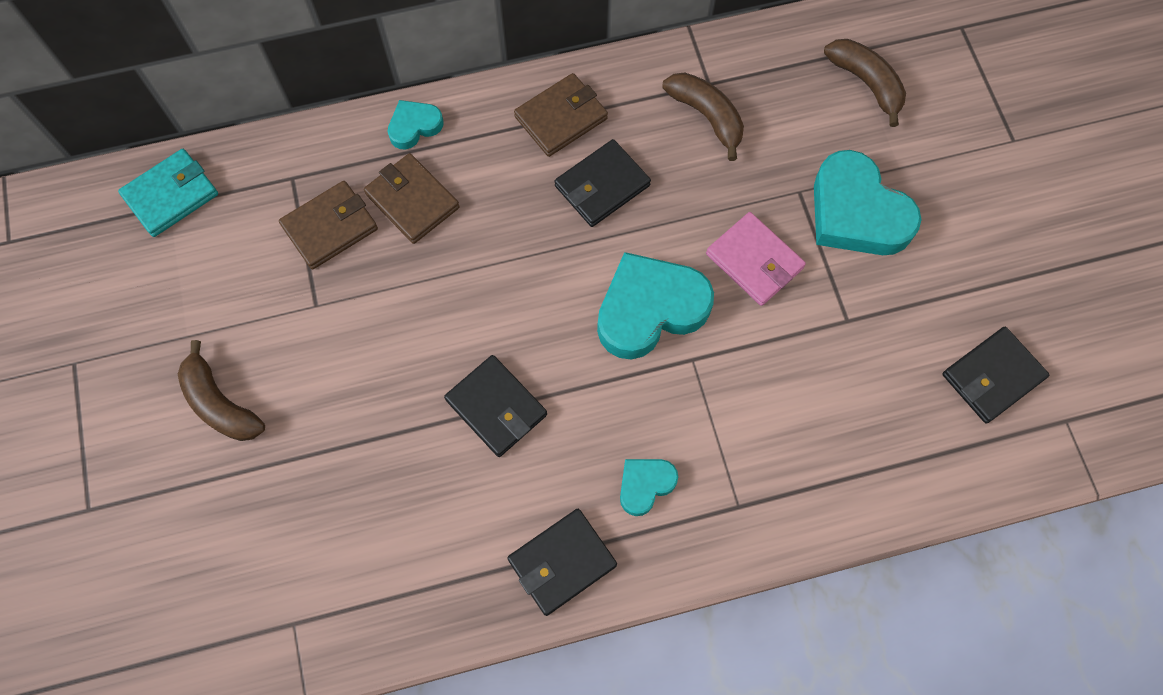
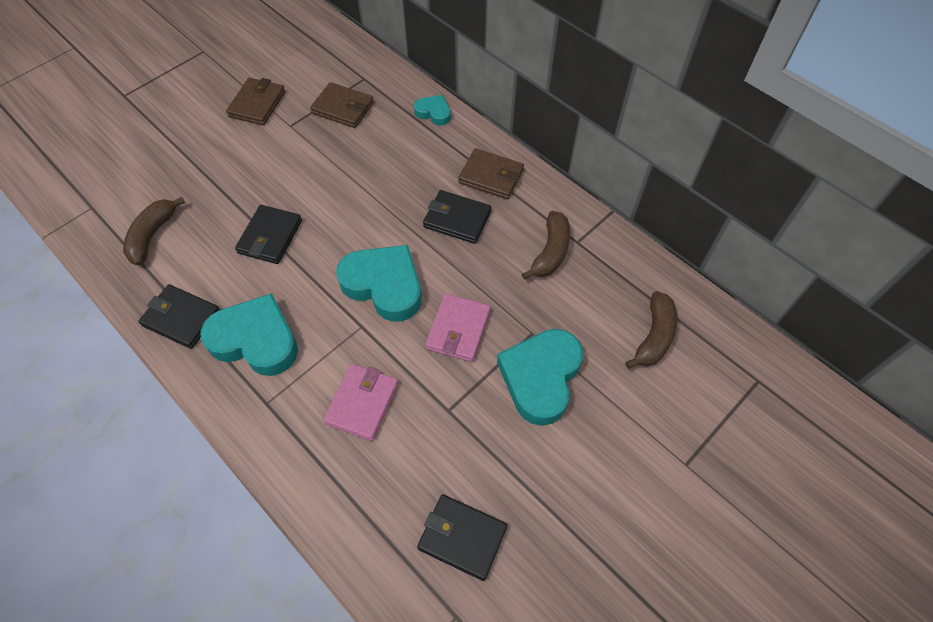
camera: 60 degrees right, 10 degrees down
(171, 195) = (321, 38): turquoise wallet -> none
(220, 403) = (209, 115): brown banana -> brown banana (152, 235)
(412, 201) = (384, 135): brown wallet -> brown wallet (257, 104)
(645, 485) = (255, 340): turquoise heart -> turquoise heart, size x1.97
(793, 403) = (362, 403): none -> pink wallet

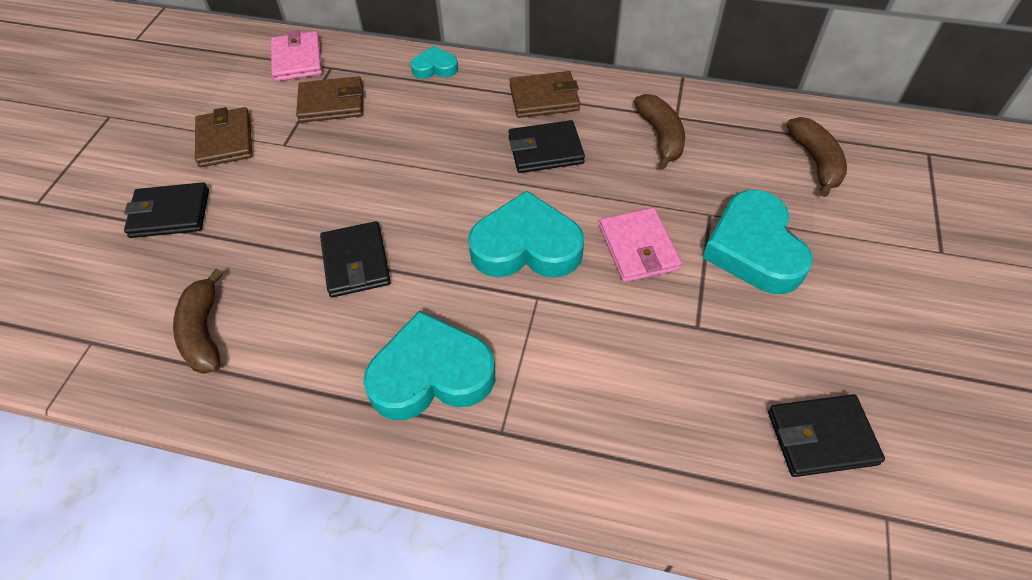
camera: 30 degrees left, 5 degrees down
(181, 318) = (319, 401): black wallet -> black wallet (170, 213)
(362, 403) = (606, 370): pink wallet -> pink wallet (297, 60)

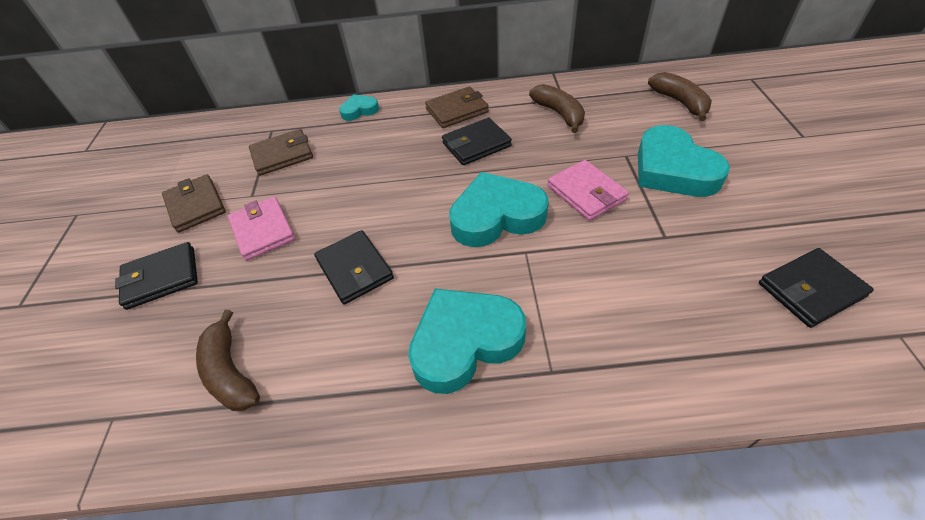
camera: 15 degrees left, 5 degrees down
(297, 60) = (240, 132): pink wallet -> pink wallet (263, 231)

